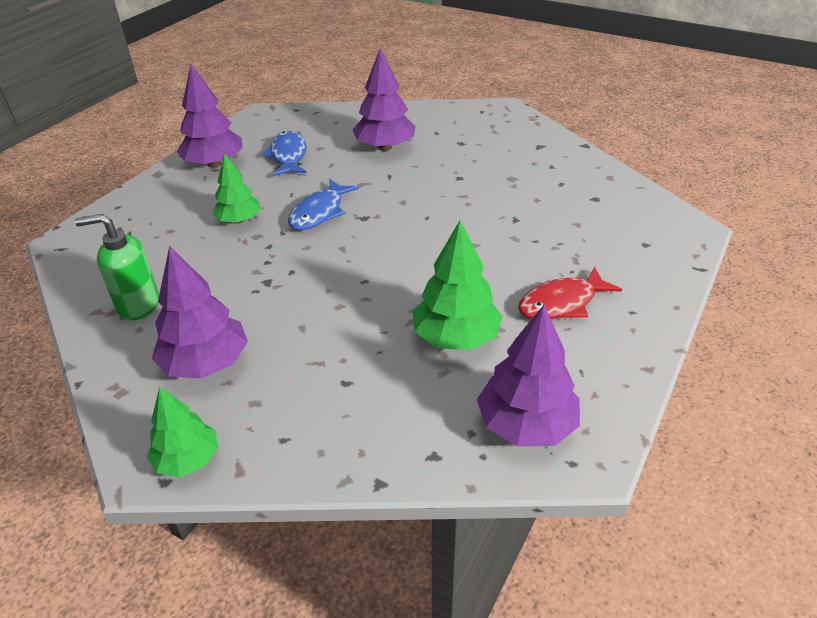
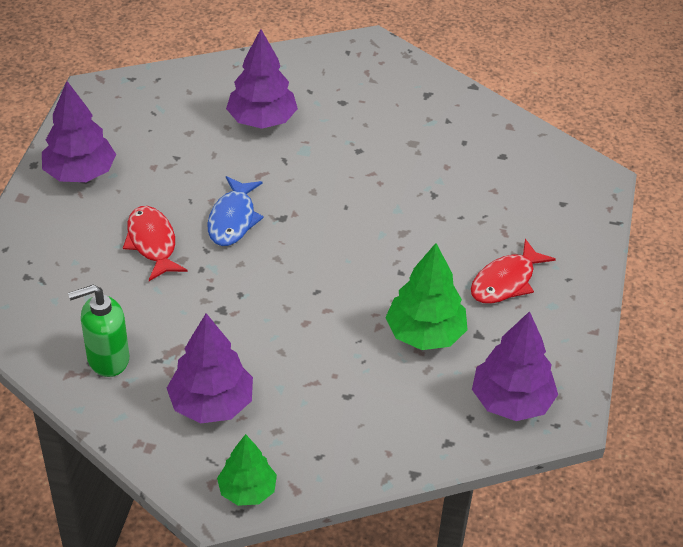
camera: 20 degrees left, 5 degrees up
(239, 220) = (152, 243): green tree -> red fish
(288, 156) = (159, 149): blue fish -> none

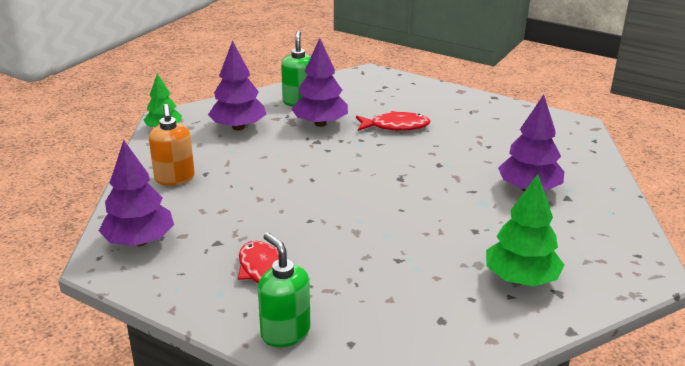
camera: 110 degrees right, 15 degrees down
(80, 173) = (480, 110): purple tree -> purple tree (320, 123)
(233, 219) = (407, 158): blue fish -> none
(373, 422) = (174, 178): none -> orange soap dispenser
(425, 334) = (236, 217): green tree -> green tree (521, 279)
(575, 246) = (285, 332): none -> green soap dispenser

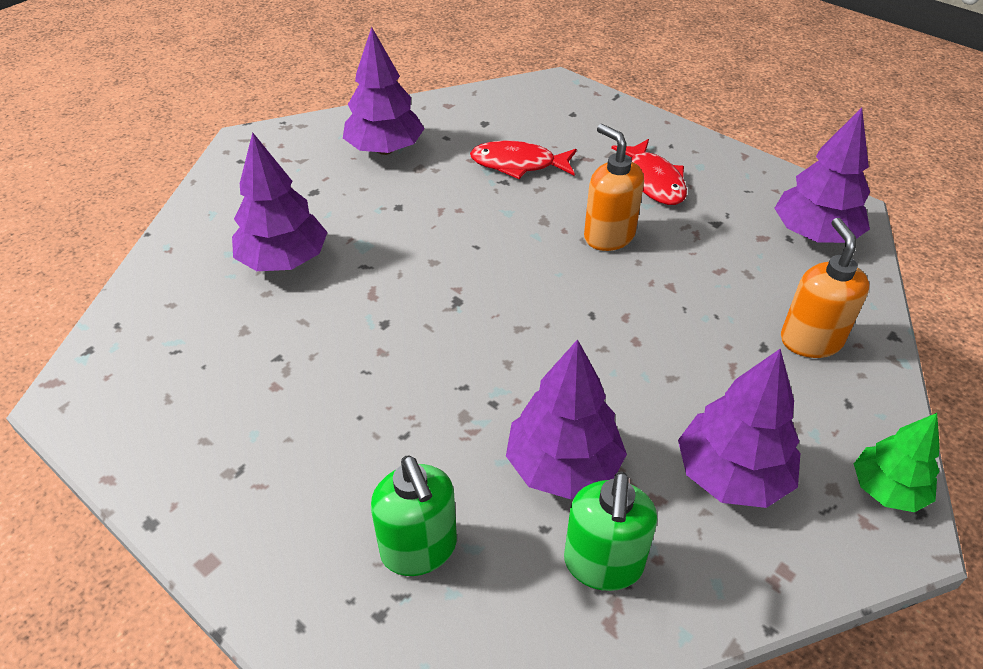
camera: 170 degrees left, 15 degrees up
(285, 332) = (631, 126): green soap dispenser -> green soap dispenser (419, 549)
(304, 225) = (608, 236): none -> orange soap dispenser
(395, 126) = (415, 436): red fish -> red fish (518, 164)
(521, 279) = (385, 149): green tree -> purple tree

